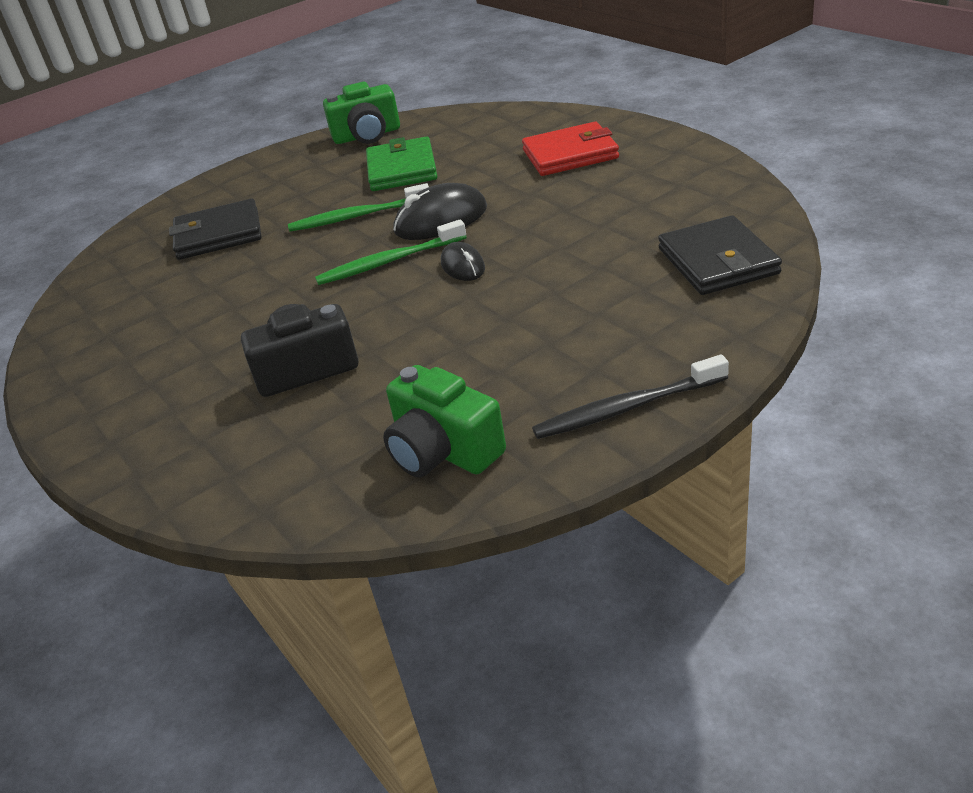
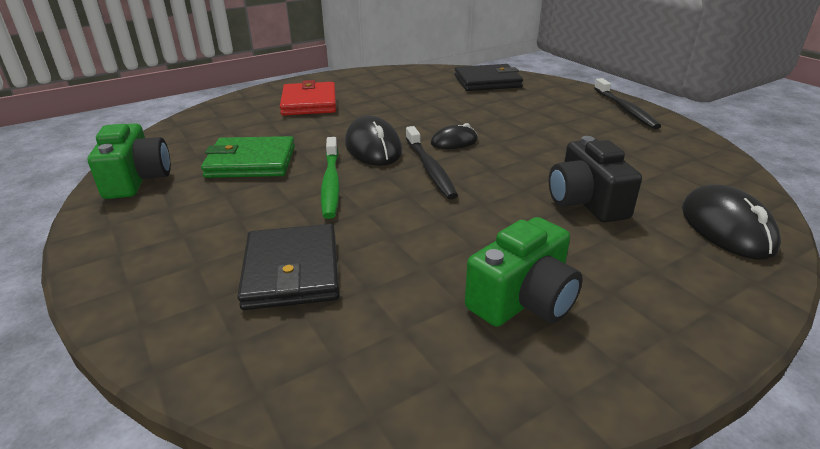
camera: 90 degrees left, 5 degrees down
(234, 471) = (727, 228): none -> black mouse
(389, 262) = (430, 168): green toothbrush -> black toothbrush
(443, 450) = (675, 153): green camera -> green camera (523, 299)

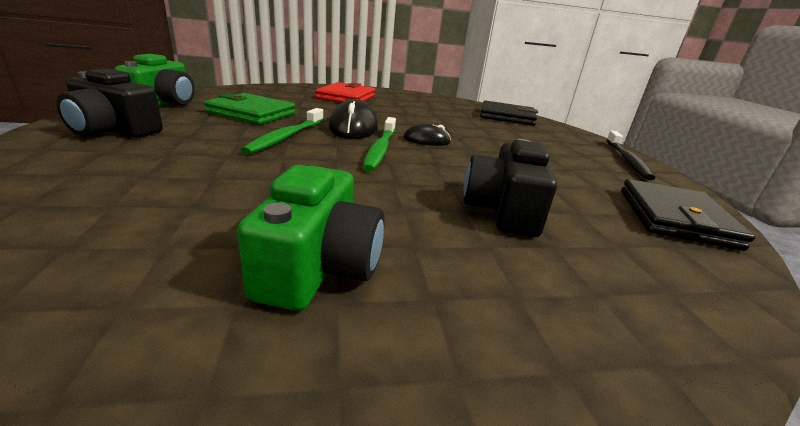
camera: 20 degrees right, 5 degrees down
(157, 237) = (114, 130): none -> black camera
(292, 271) = (158, 175): black wallet -> black wallet (675, 218)
(430, 168) = (380, 149): black toothbrush -> green toothbrush
(523, 299) = (319, 267): green camera -> green camera turned 60 degrees counterclockwise
(727, 228) = (665, 286): black mouse -> none

